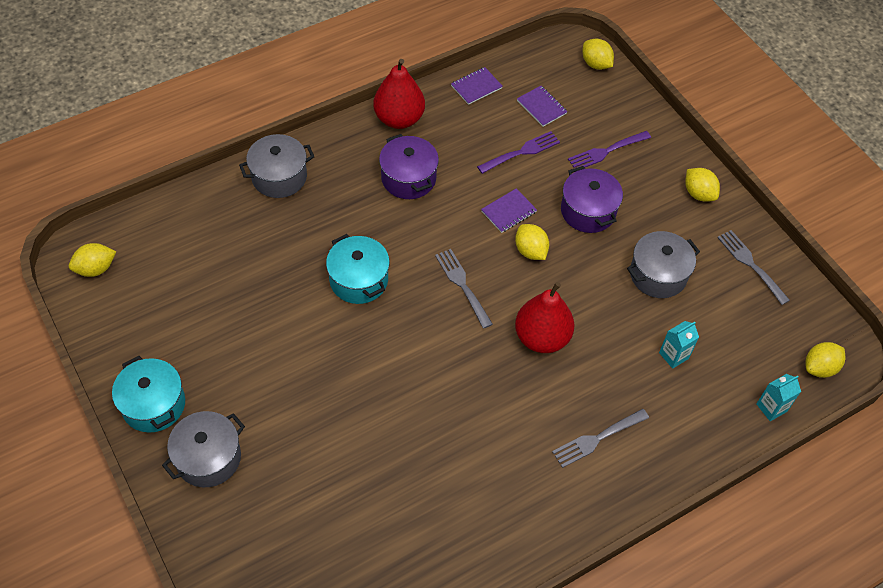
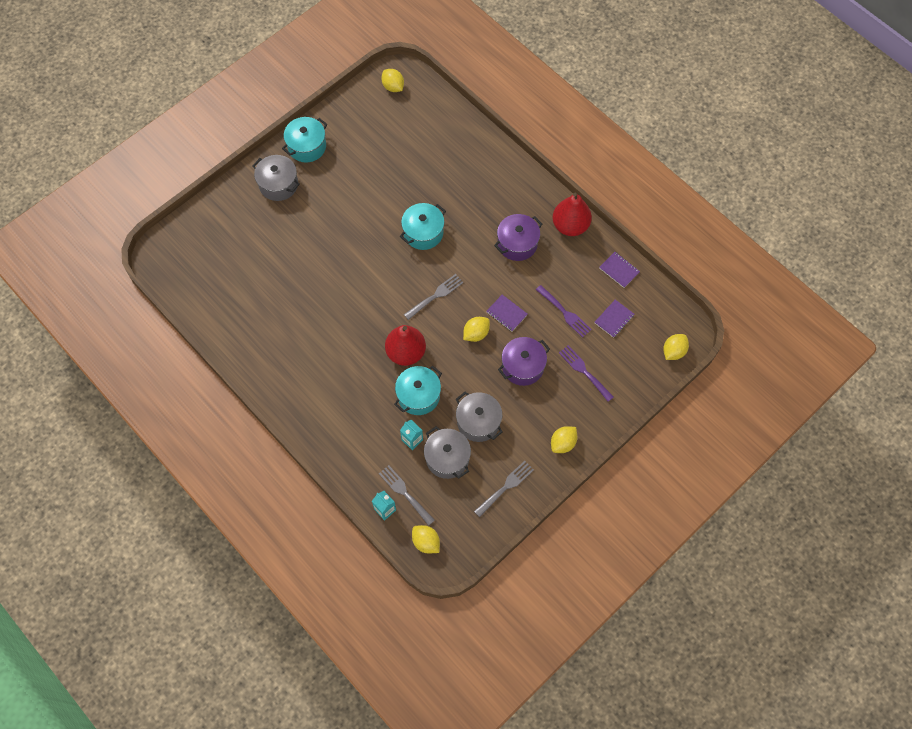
camera: 80 degrees right, 10 degrees up
(279, 177) = (494, 165): grey pot -> grey pot (447, 458)
(597, 439) = (336, 398): grey fork -> grey fork (405, 493)
(609, 335) = (418, 395): none -> turquoise pot

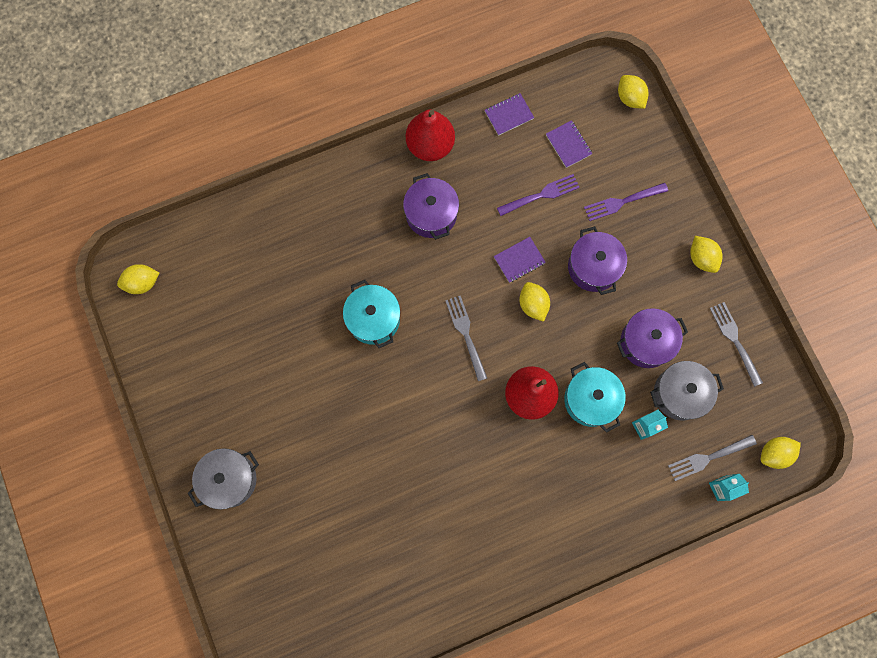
camera: 70 degrees left, 10 degrees up
(307, 146) = (186, 424): turquoise pot -> none
(478, 422) = (646, 342): grey pot -> purple pot

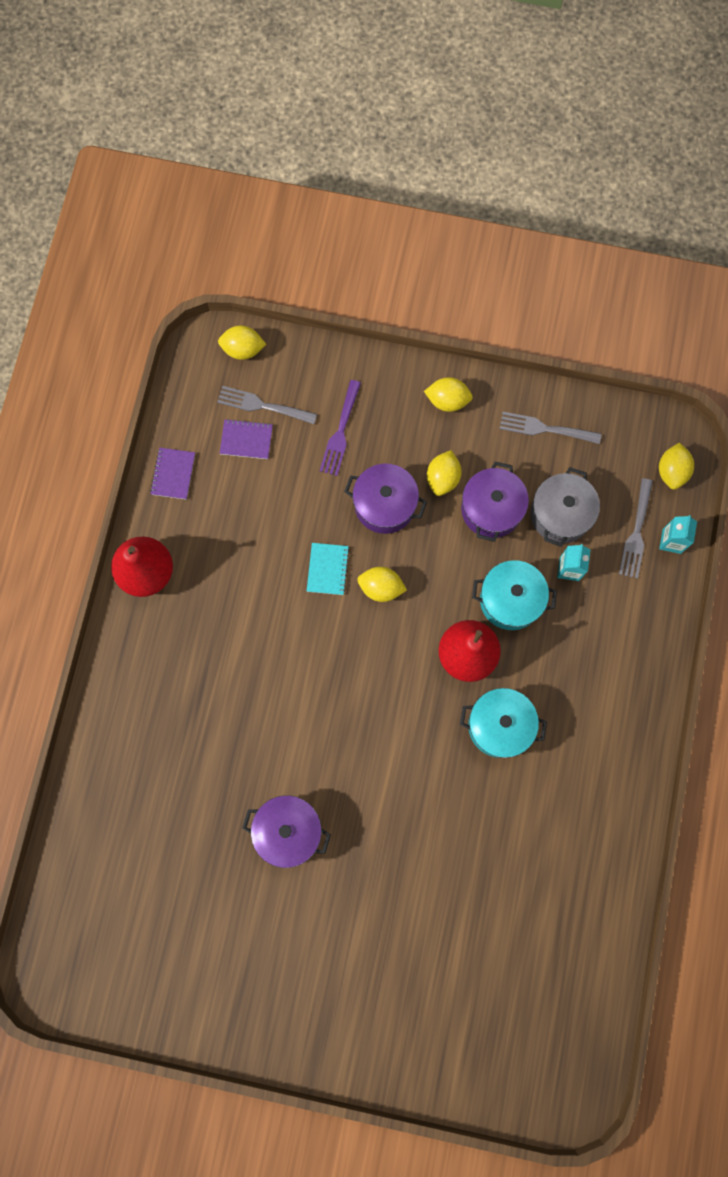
camera: 55 degrees left, 0 degrees up
(143, 283) = (74, 969): yellow lemon -> yellow lemon (442, 478)
(229, 479) = (347, 1013): grey pot -> none
(373, 319) = (285, 753): turquoise pot -> turquoise pot (499, 725)
(431, 214) = (219, 621): purple pot -> purple pot (288, 831)
(466, 334) = (364, 672): grey fork -> grey fork (263, 405)
(519, 260) = (327, 569): purple notebook -> turquoise notebook
(541, 195) = (278, 502): purple fork -> none

